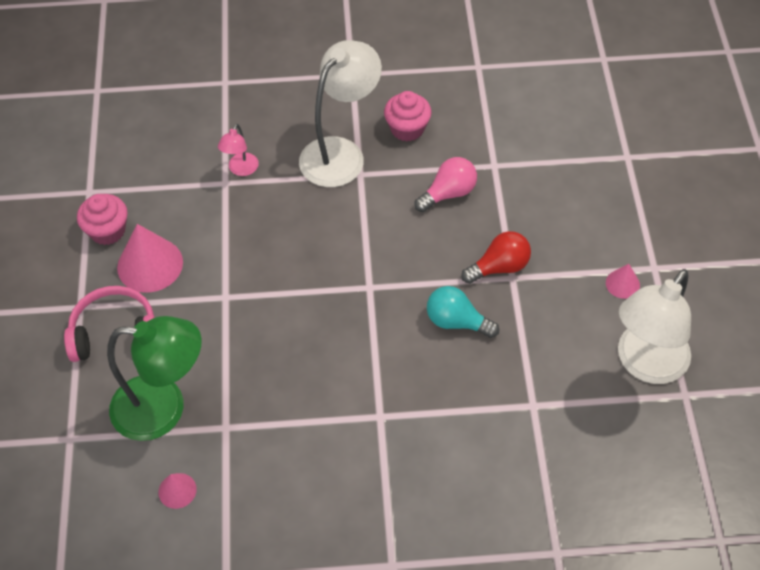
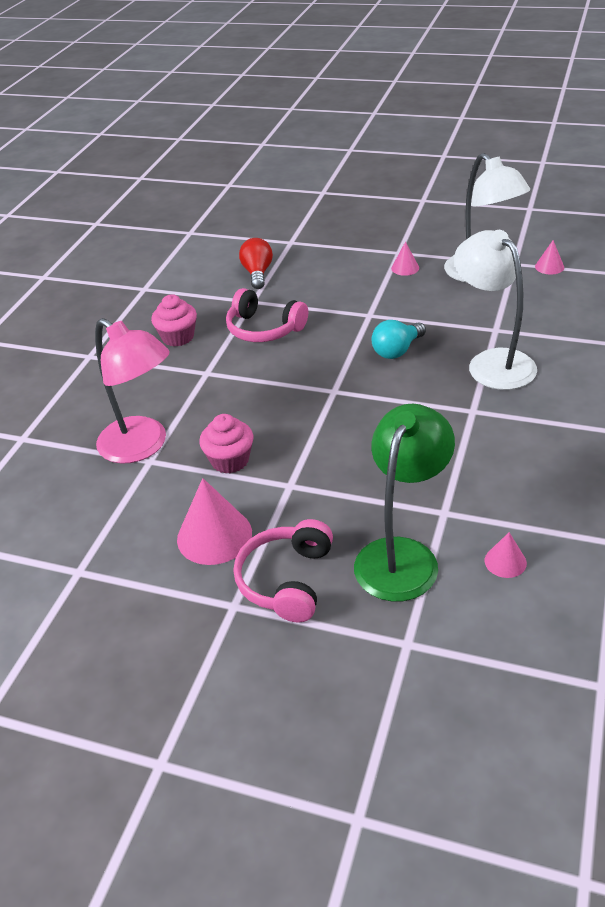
camera: 65 degrees left, 15 degrees down
(107, 231) = (145, 564): pink cupcake -> pink cupcake (230, 460)
(241, 170) = (142, 446): pink lamp -> pink lamp, size x2.16
(340, 153) = (173, 379): white lamp -> white lamp (492, 362)
(448, 193) = (264, 329): pink light bulb -> pink headphones
(499, 267) = (355, 319): red light bulb -> red light bulb (257, 273)
(695, 434) = (549, 267): none -> pink cone

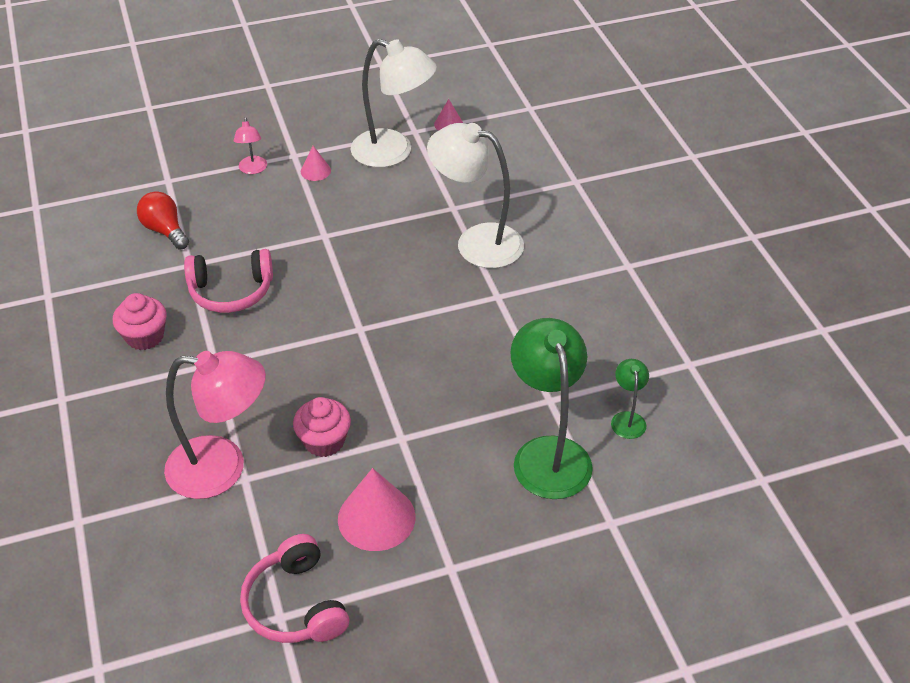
camera: 40 degrees left, 5 degrees up
(286, 580) = (474, 523): pink headphones -> pink headphones (295, 604)
(358, 253) = (253, 169): none -> pink lamp
(397, 350) = (383, 263): turquoise light bulb -> none
(505, 561) = (627, 419): pink cone -> green lamp

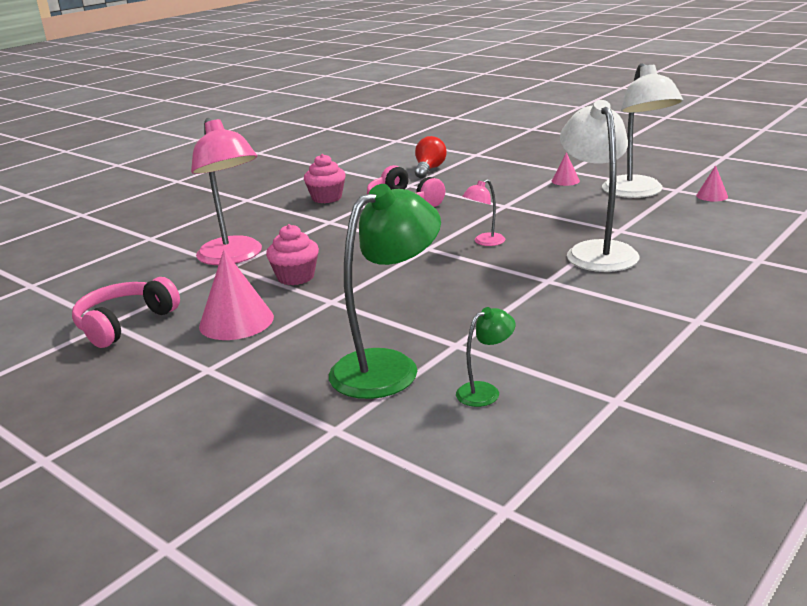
camera: 60 degrees right, 20 degrees down
(253, 169) = (530, 167): pink lamp -> pink lamp (484, 242)

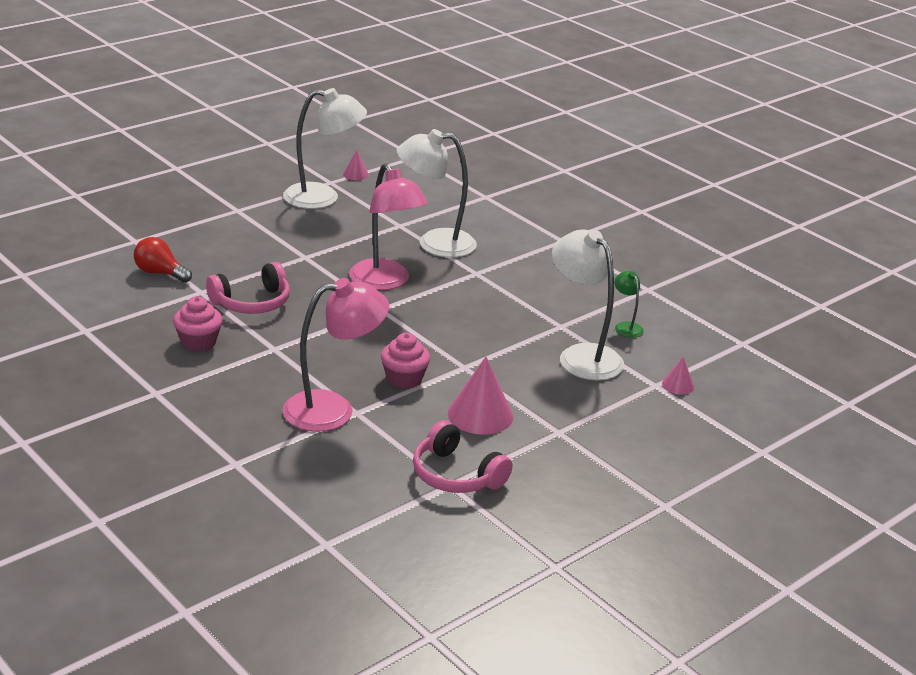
camera: 85 degrees left, 5 degrees up
(388, 366) = (582, 355): green lamp -> white lamp
(484, 242) = (385, 282): pink lamp -> pink lamp, size x2.16
(565, 181) = (264, 217): pink cone -> pink cone (678, 385)

